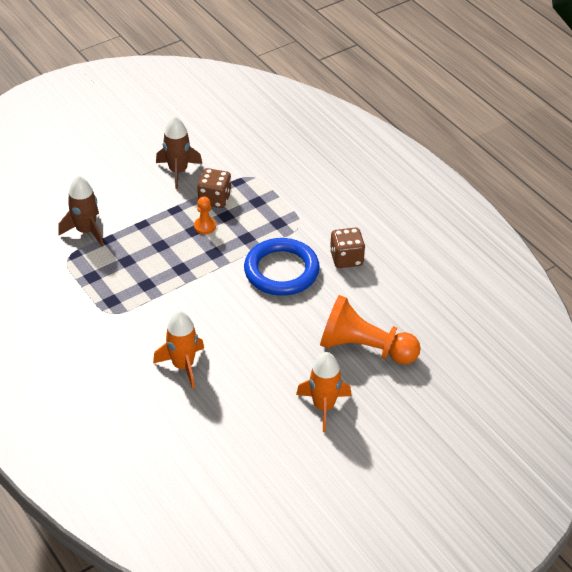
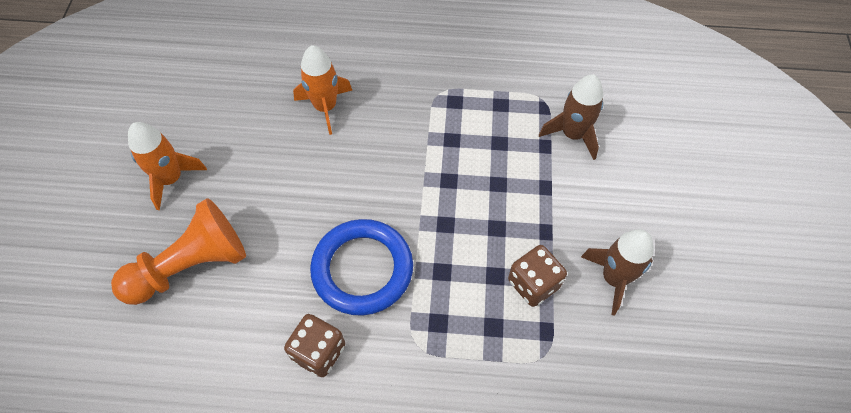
camera: 130 degrees right, 15 degrees up
(205, 226) = (494, 243): orange pawn -> none

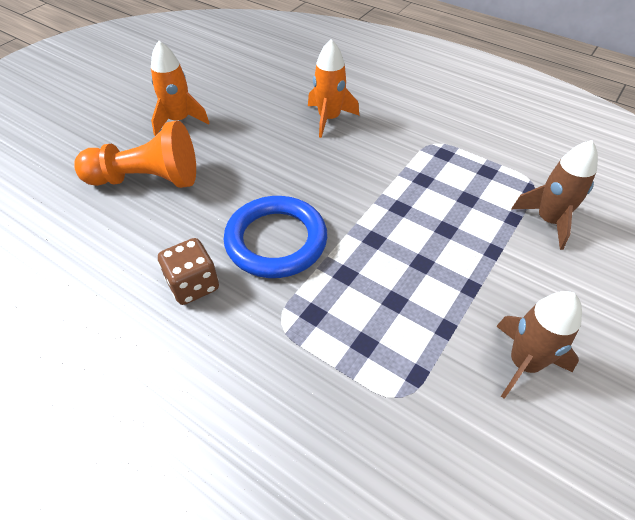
camera: 30 degrees right, 10 degrees down
(533, 284) = (430, 326): brown dice -> none

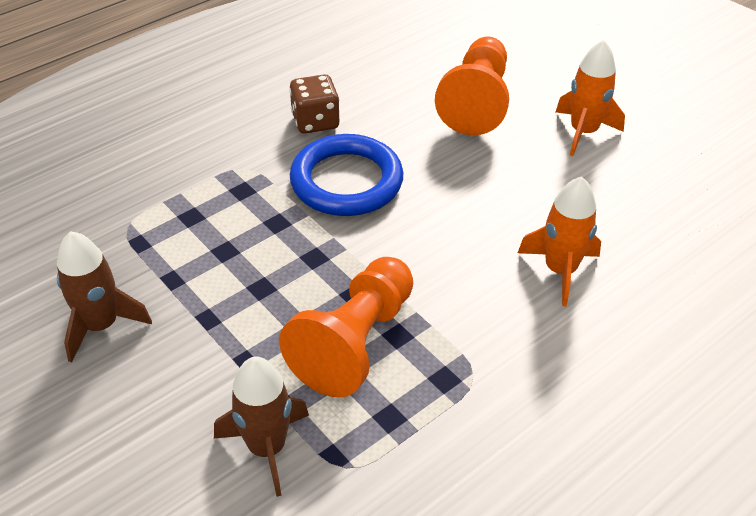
camera: 105 degrees right, 5 degrees down
(441, 198) = (354, 342): none -> orange pawn

